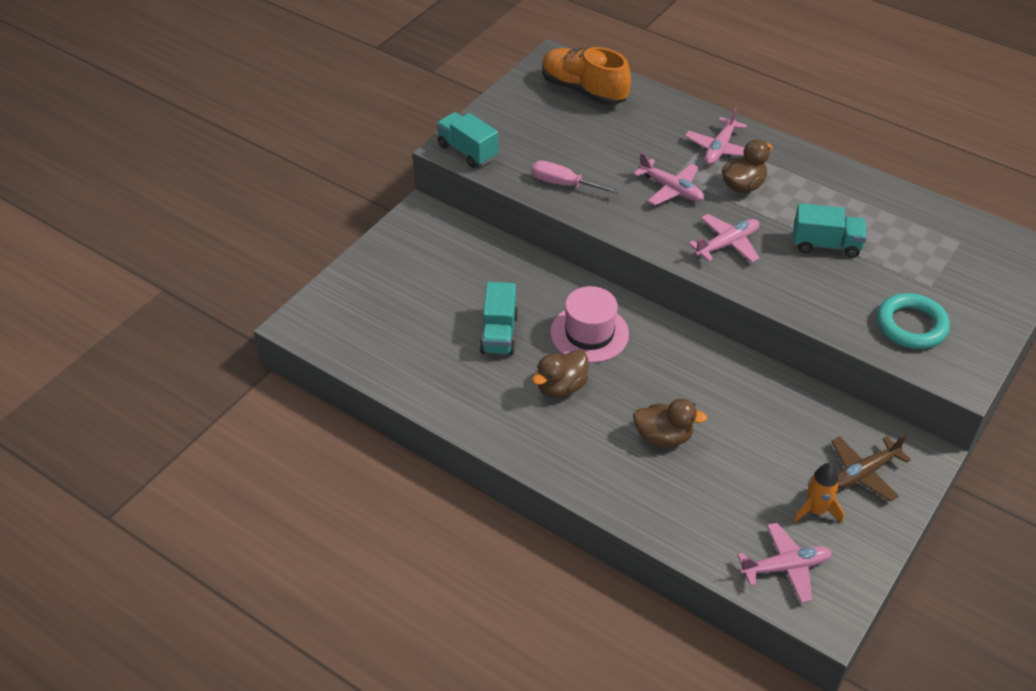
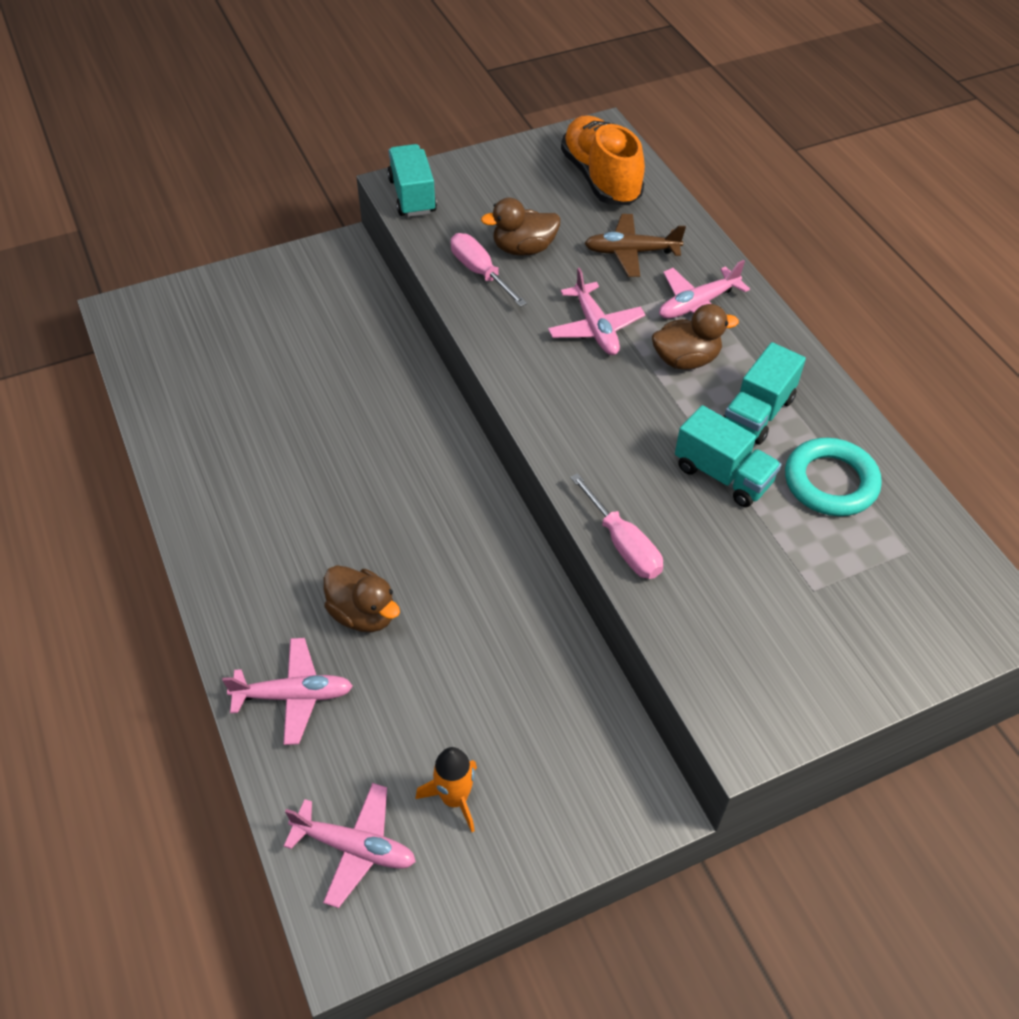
camera: 30 degrees right, 5 degrees up
(499, 334) = (300, 411): turquoise truck -> turquoise truck (757, 413)
(561, 387) = (308, 501): brown duck -> brown duck (523, 249)
(589, 333) = (393, 456): pink hat -> none
(727, 244) = (601, 420): pink plane -> pink plane (294, 695)
(806, 310) = (622, 544): none -> pink screwdriver
(863, 473) = (554, 784): brown plane -> brown plane (631, 252)
(911, 325) = (740, 628): turquoise ring -> turquoise ring (830, 482)

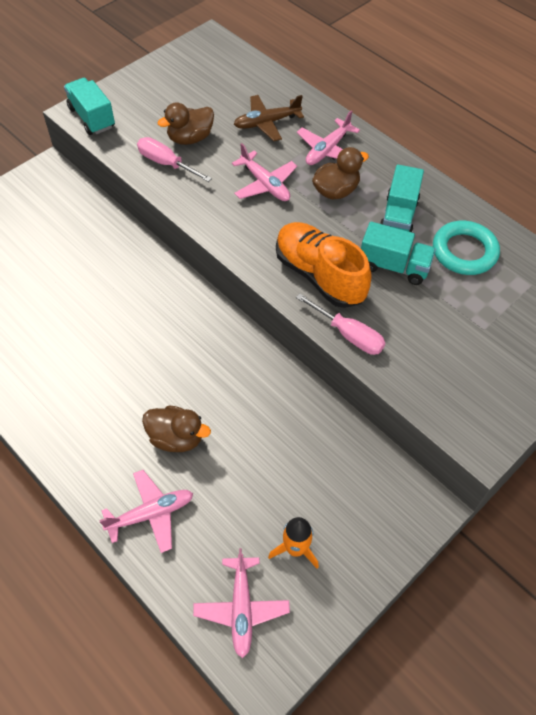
camera: 20 degrees left, 5 degrees up
(355, 848) = (241, 608): pink plane -> pink plane turned 90 degrees clockwise
(601, 178) = (223, 74): orange shoe -> orange shoe (319, 275)

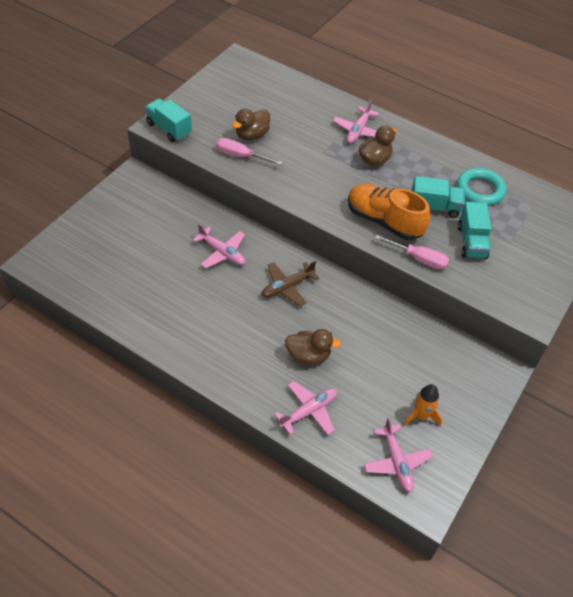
camera: 15 degrees left, 5 degrees down
(265, 184) = (321, 162): pink plane -> pink plane (222, 252)
(266, 123) = (306, 116): brown plane -> brown plane (287, 287)
(398, 216) = (426, 172): turquoise truck -> turquoise truck (471, 242)

